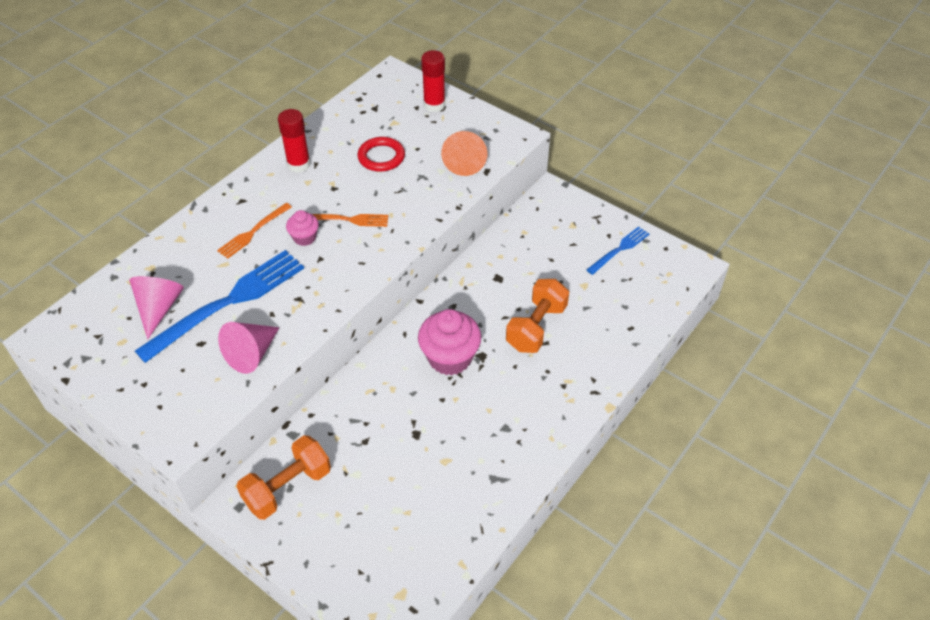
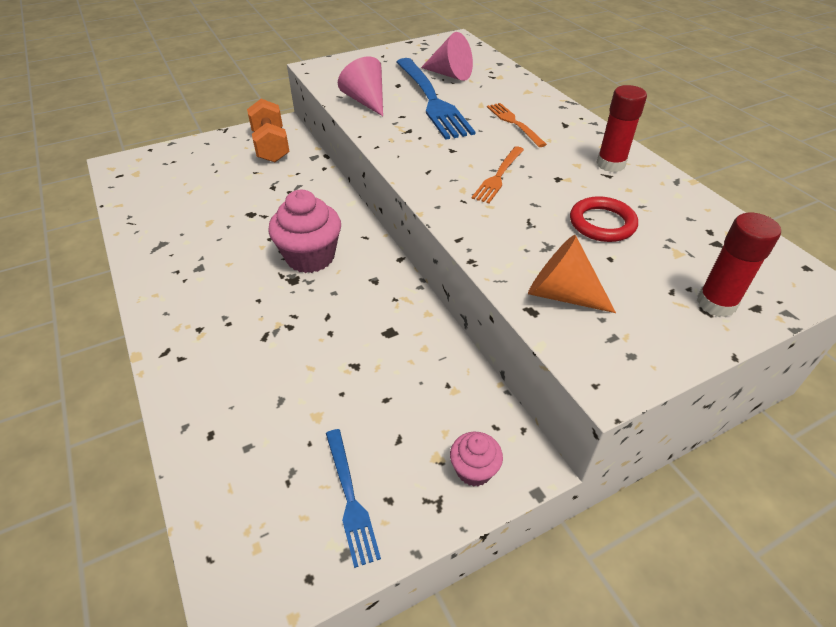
camera: 115 degrees right, 5 degrees down
(304, 237) = (488, 147): pink cupcake -> pink cupcake (474, 470)
(536, 327) = (291, 337): orange dumbbell -> none

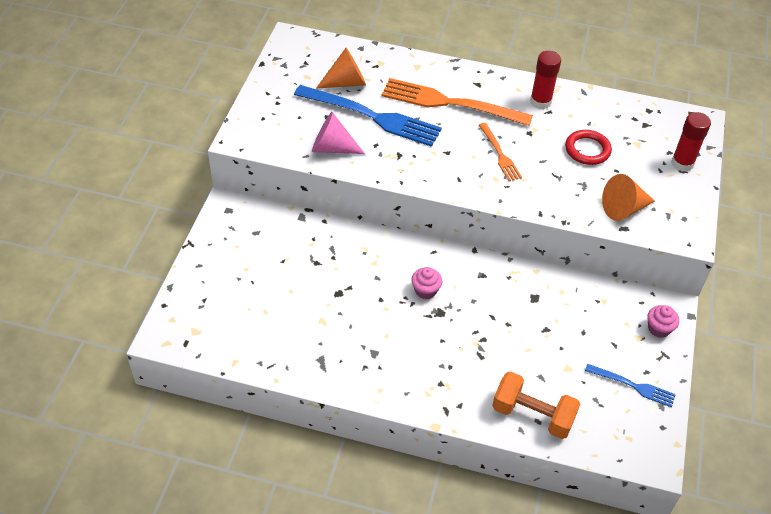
camera: 50 degrees left, 5 degrees up
(271, 146) = (255, 231): orange dumbbell -> orange dumbbell (532, 415)
(310, 257) = (425, 290): pink cupcake -> pink cupcake, size x0.53
(450, 74) = (346, 82): pink cone -> orange cone
(513, 123) = (449, 103): orange fork -> orange fork, size x1.94

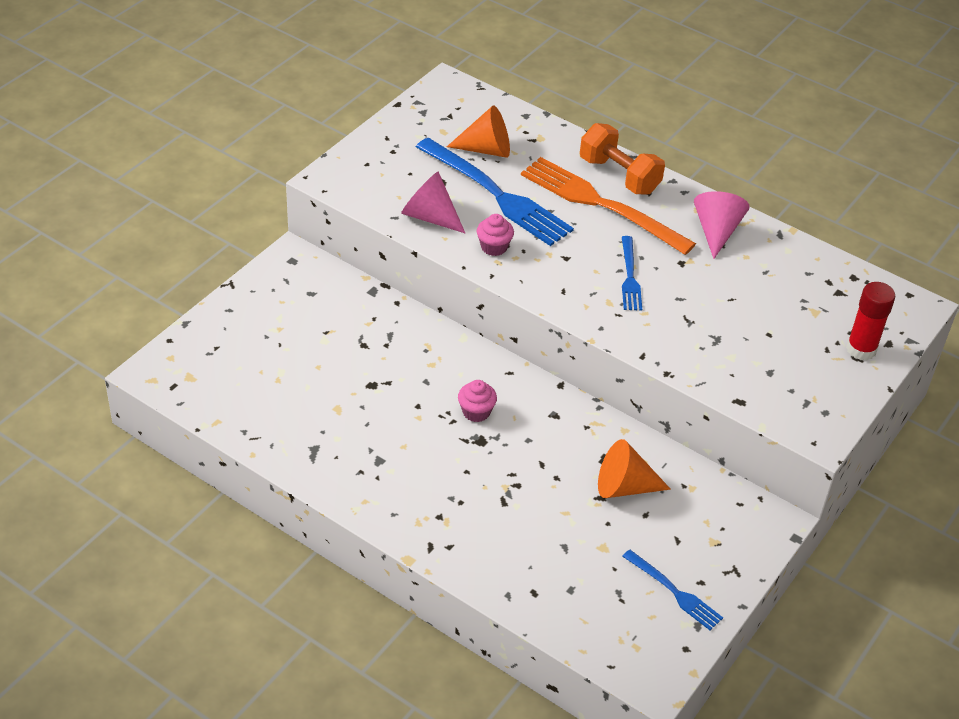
camera: 20 degrees right, 5 degrees down
(500, 154) = (630, 277): orange fork -> blue fork
(532, 415) = (531, 584): orange dumbbell -> orange dumbbell (619, 175)
(540, 102) = (716, 231): red glue stick -> pink cone
(587, 150) = (745, 301): red ring -> none
(624, 209) = (752, 379): orange cone -> orange cone (624, 487)
(658, 328) = (744, 539): pink cupcake -> pink cupcake (494, 247)

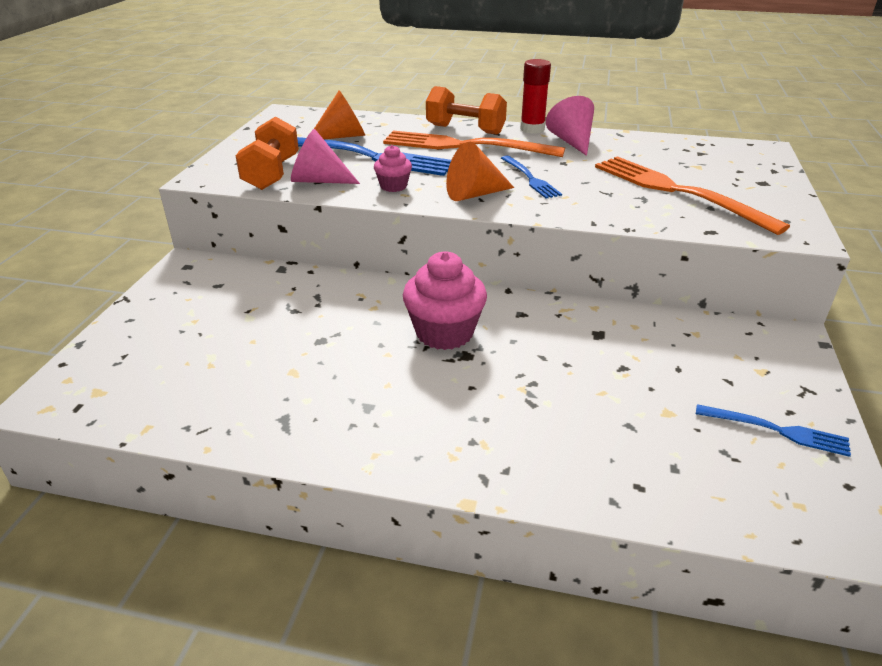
camera: 20 degrees left, 10 degrees down
(392, 192) = (272, 173): none -> orange dumbbell
(476, 412) = (444, 333): pink cupcake -> pink cupcake, size x1.88
(624, 487) = (637, 351): orange cone -> orange cone (474, 194)
(756, 340) = (675, 191): none -> orange fork
(861, 349) = (760, 178): red glue stick -> red glue stick (532, 129)

